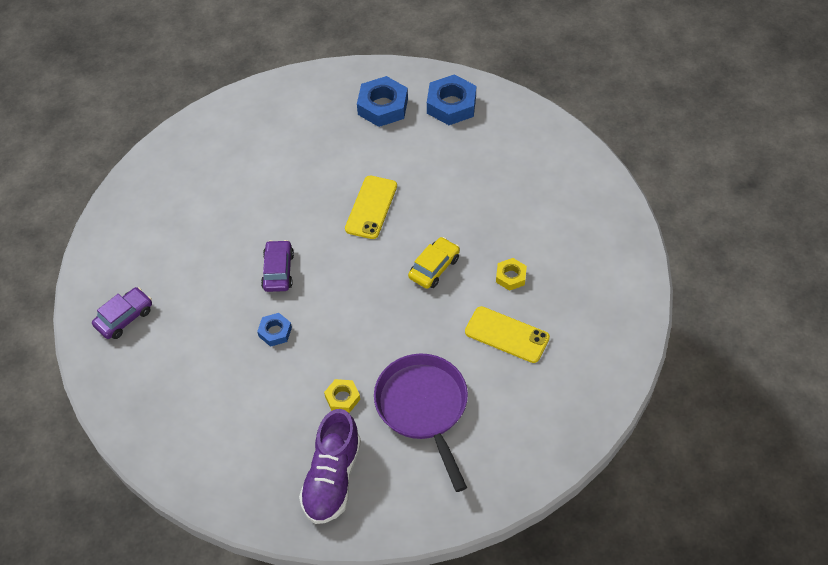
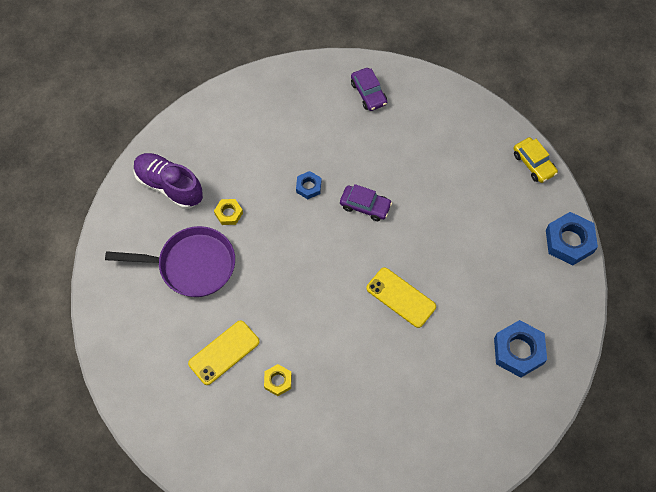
camera: 110 degrees right, 10 degrees up
(434, 268) = (315, 323): yellow car -> yellow car (533, 163)
(451, 105) = (497, 415): blue nut -> blue nut (569, 241)

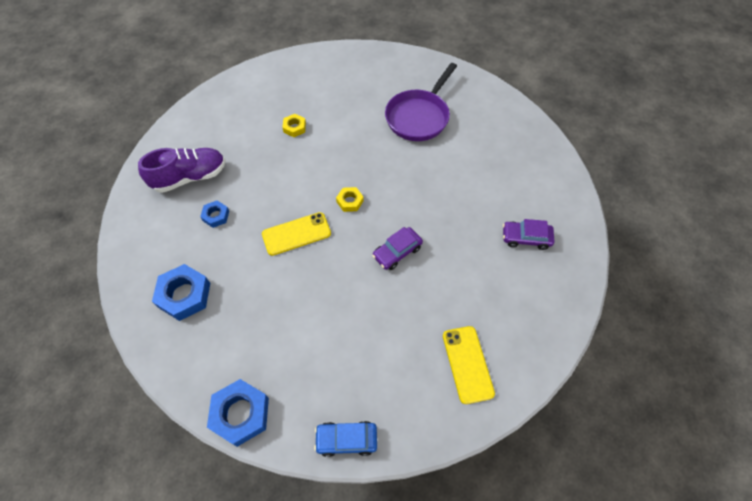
camera: 120 degrees right, 5 degrees down
(169, 186) = (497, 129): purple shoe -> purple shoe (190, 177)
(224, 352) = (338, 108): yellow phone -> yellow phone (467, 364)
(229, 213) = (450, 155): yellow nut -> yellow nut (350, 201)
(308, 187) = (442, 219): blue nut -> blue nut (216, 216)
(368, 93) = (522, 321): purple car -> purple car (526, 238)
(533, 163) = (346, 439): yellow car -> blue car

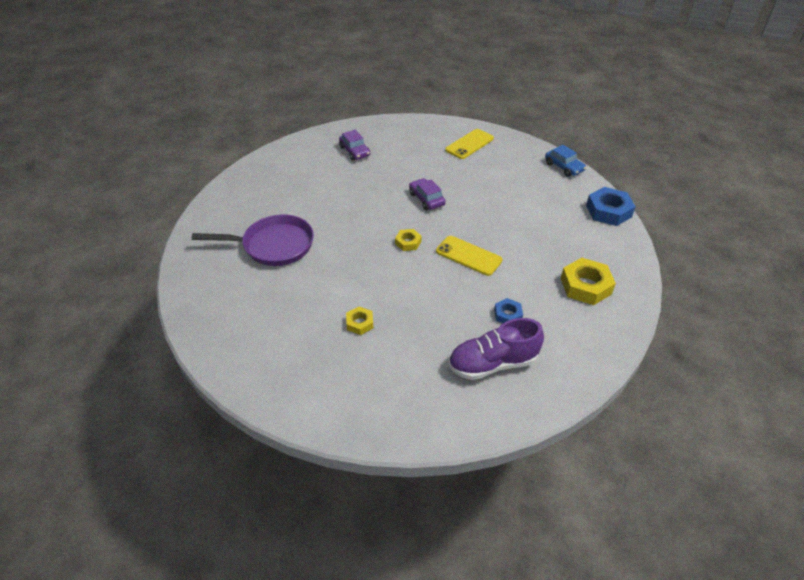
camera: 125 degrees left, 15 degrees down
(184, 295) = (585, 286): blue nut -> yellow nut
(190, 177) = (492, 364): purple shoe -> purple shoe turned 45 degrees counterclockwise
(397, 252) = (426, 199): purple car -> purple car turned 135 degrees counterclockwise

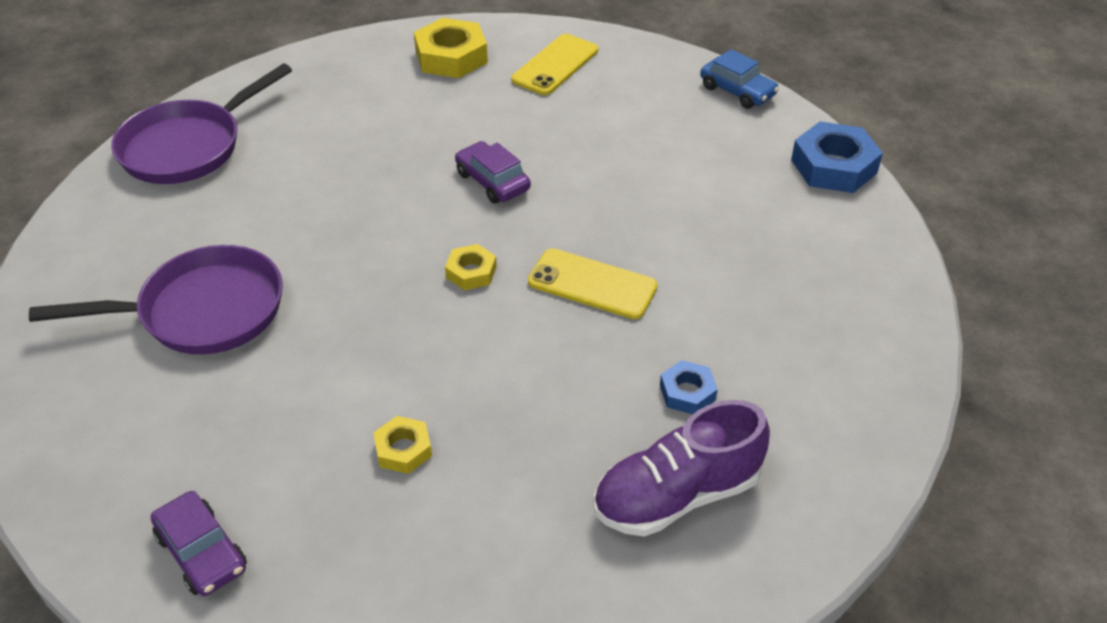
camera: 10 degrees left, 0 degrees up
(278, 166) = (188, 146): none -> purple pan
(355, 151) = (337, 101): purple car -> purple car (202, 552)
(585, 286) = (820, 316): yellow nut -> yellow nut (451, 57)

